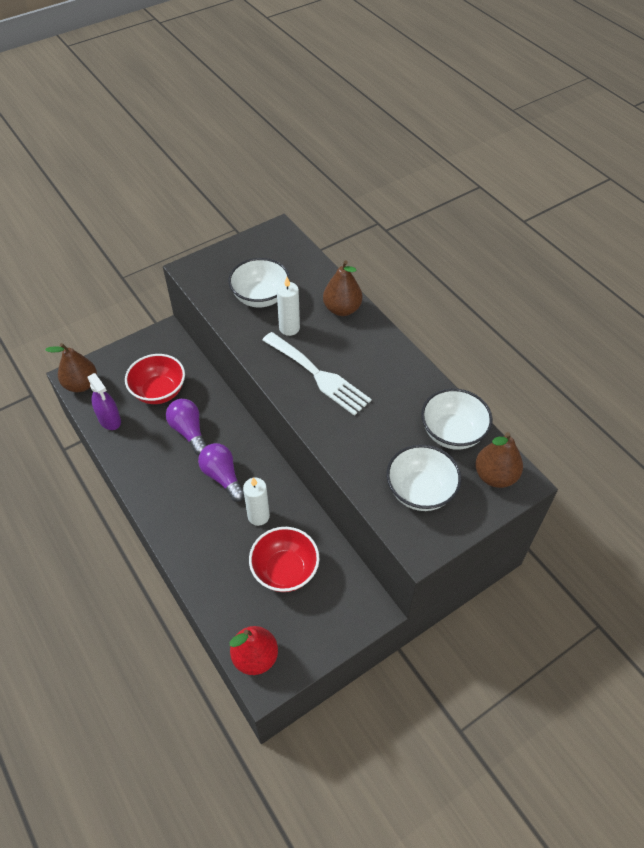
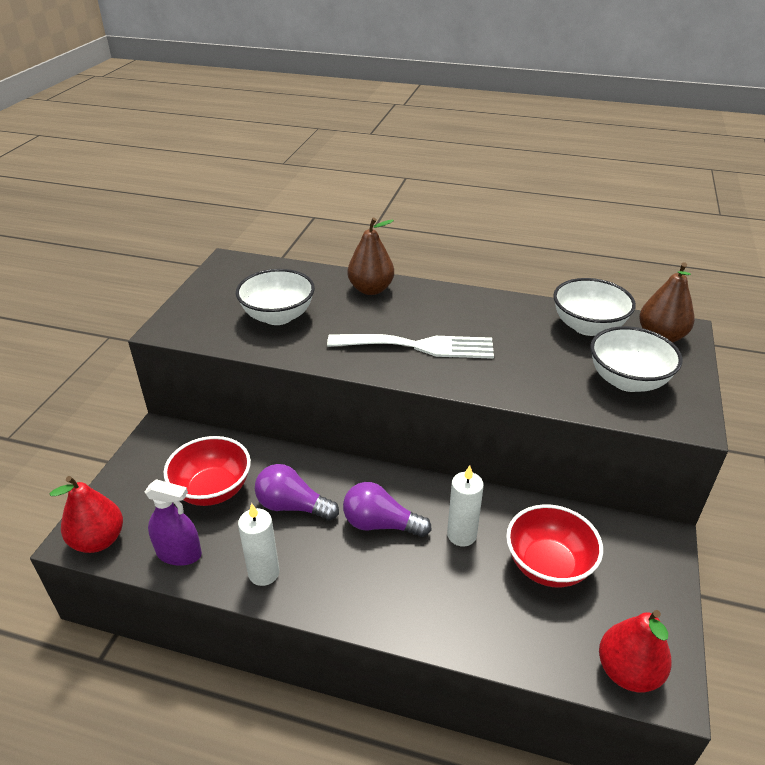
camera: 40 degrees left, 15 degrees down
(81, 384) = (98, 540): brown pear -> red pear
(289, 328) = (340, 325): white candle -> white candle (264, 573)

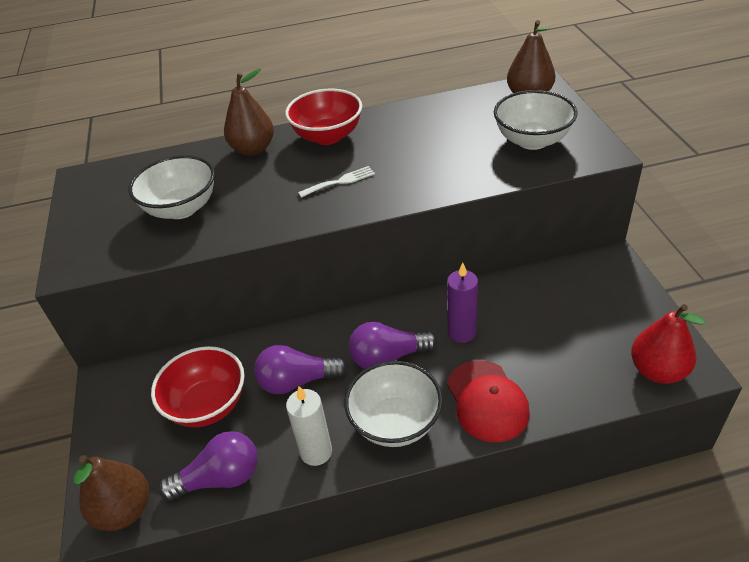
camera: 25 degrees left, 5 degrees up
(98, 540) = (124, 510): red pear -> brown pear
(179, 553) = (220, 478): purple spray bottle -> purple light bulb
(419, 346) = (340, 181): white fork -> white fork, size x0.47
(437, 609) = (487, 401): none -> red cap
(461, 535) = (461, 332): white candle -> purple candle
(548, 565) = (545, 322): red bowl -> red bowl (327, 136)
(588, 326) = (467, 109): white bowl -> white bowl (395, 422)

